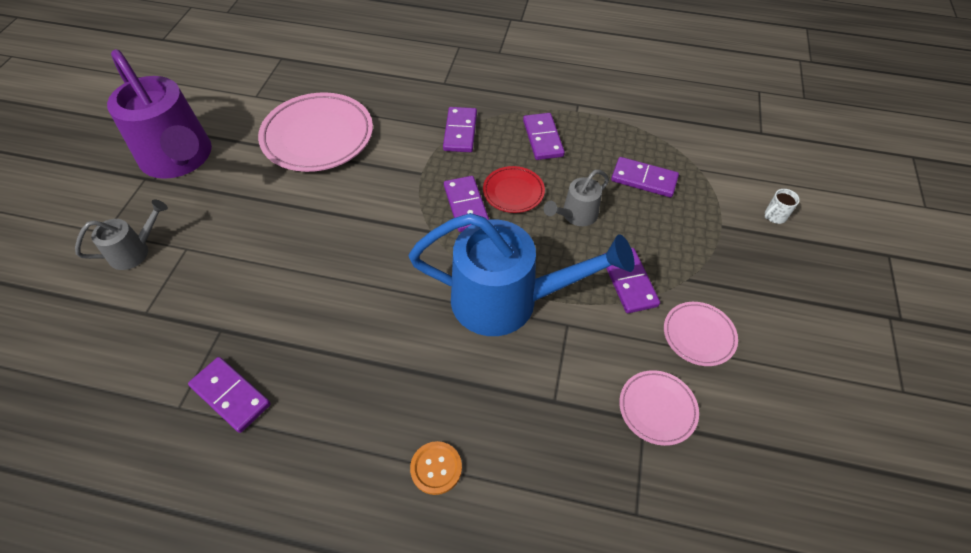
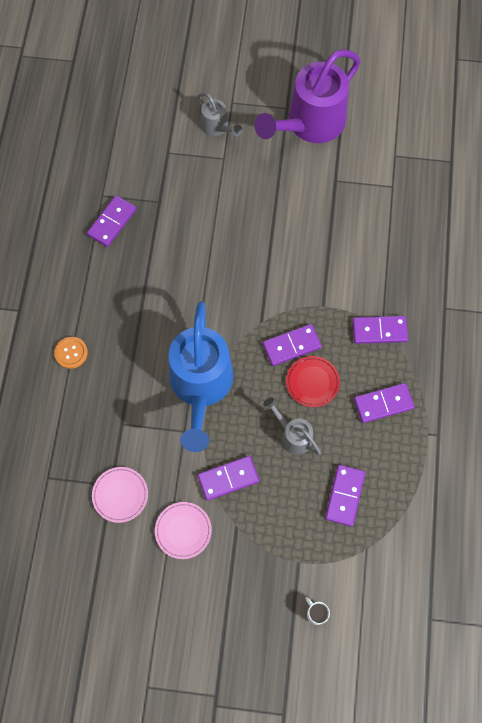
camera: 85 degrees right, 15 degrees up
(318, 136) = (353, 216): pink plate -> none

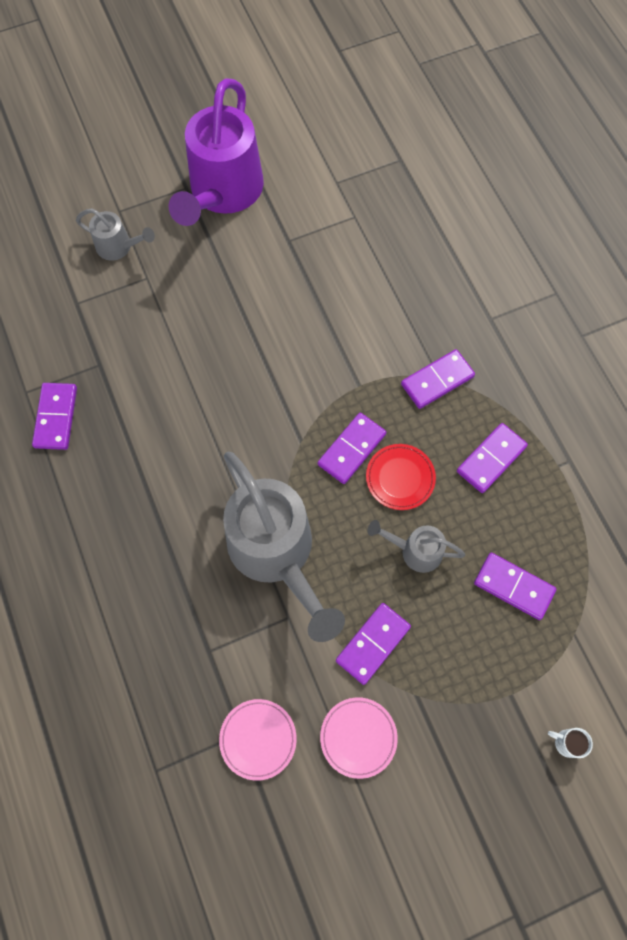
camera: 30 degrees left, 0 degrees up
(71, 353) = (96, 600): orange button -> none
(201, 386) = (276, 553): blue watering can -> grey watering can
(344, 495) = (513, 587): purple domino -> purple domino turned 45 degrees counterclockwise

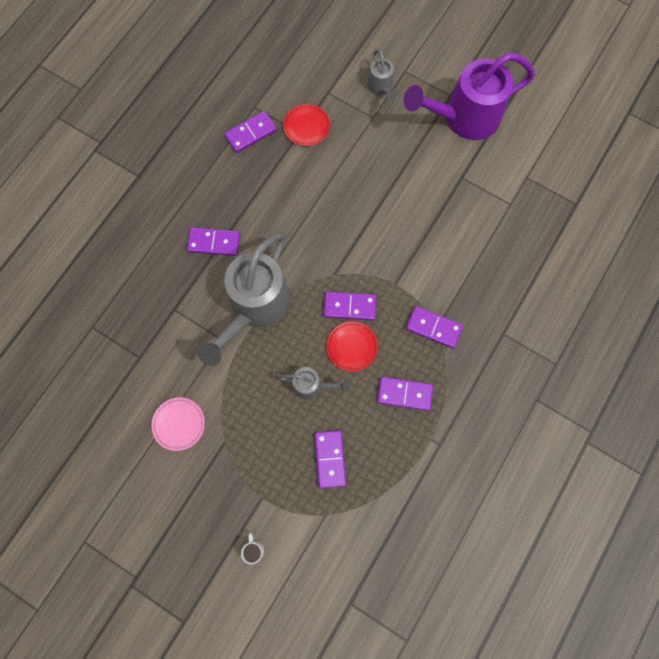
camera: 55 degrees right, 5 degrees up
(99, 352) = (307, 127): none -> red plate
(258, 739) = (142, 369): pink plate -> none
(373, 644) = (238, 397): purple domino -> purple domino (214, 243)
(415, 551) = (312, 385): grey watering can -> grey watering can turned 120 degrees clockwise

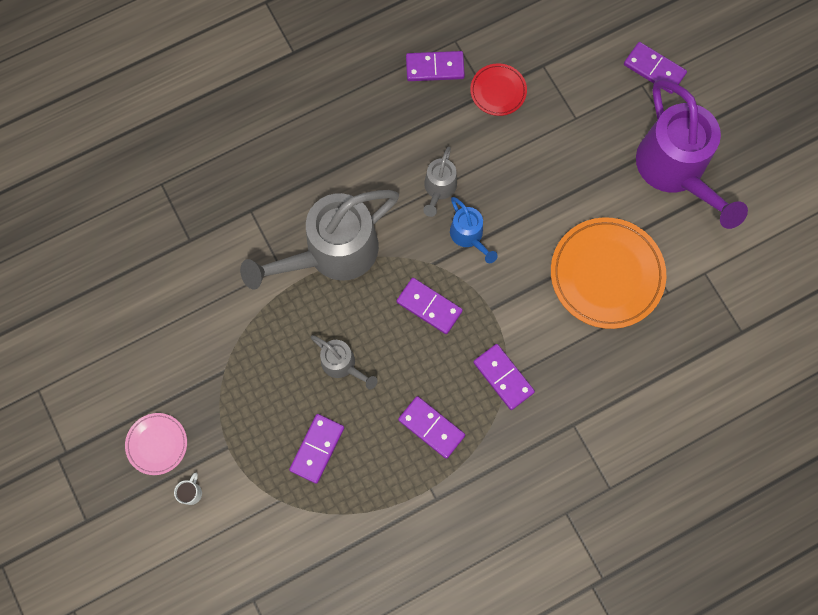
camera: 30 degrees right, 0 degrees up
(179, 424) = (190, 328): pink plate -> pink plate (157, 444)
(214, 243) = (330, 164): purple domino -> purple domino (654, 69)
(348, 240) = (469, 236): none -> blue watering can
(352, 347) = (406, 349): red plate -> none
(381, 88) = (604, 90): grey watering can -> grey watering can (439, 189)
(461, 215) = (606, 274): none -> orange plate
(464, 118) = (675, 171): purple watering can -> purple watering can turned 120 degrees counterclockwise

